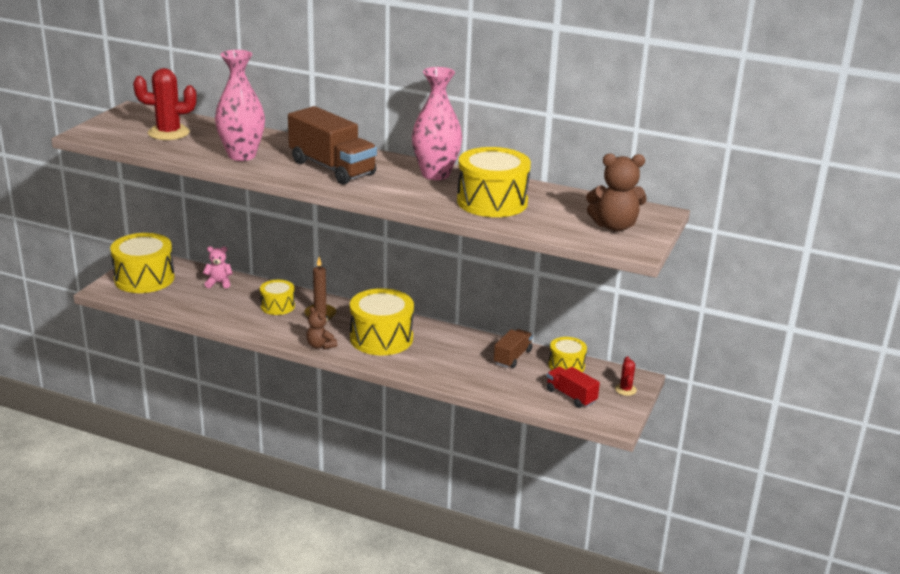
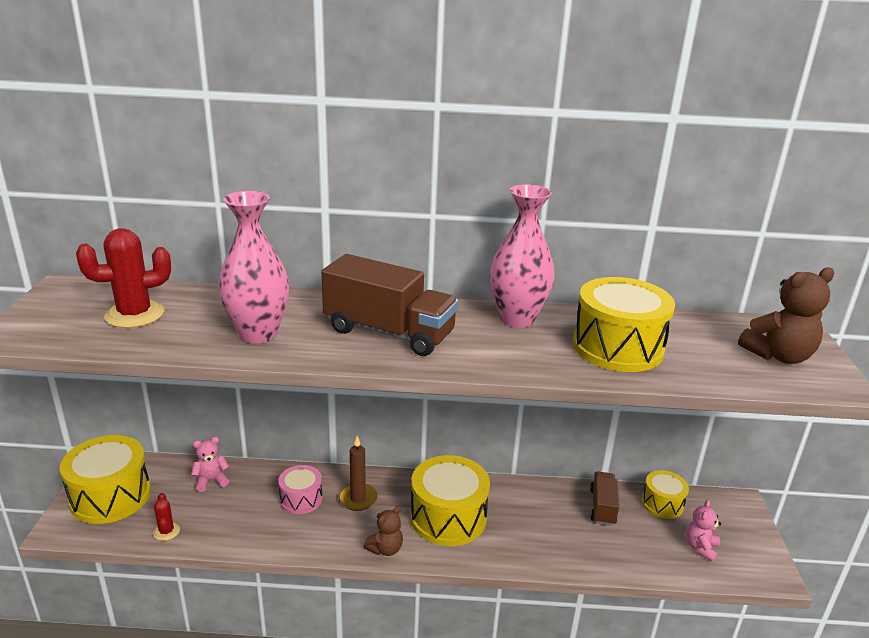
camera: 20 degrees left, 0 degrees up
(277, 306) = (301, 499): yellow drum -> pink drum
(320, 346) = (385, 549): brown teddy bear -> brown teddy bear turned 75 degrees counterclockwise
(571, 396) = (700, 547): red truck -> pink teddy bear
(625, 390) = (742, 522): red cactus -> red cactus (166, 531)

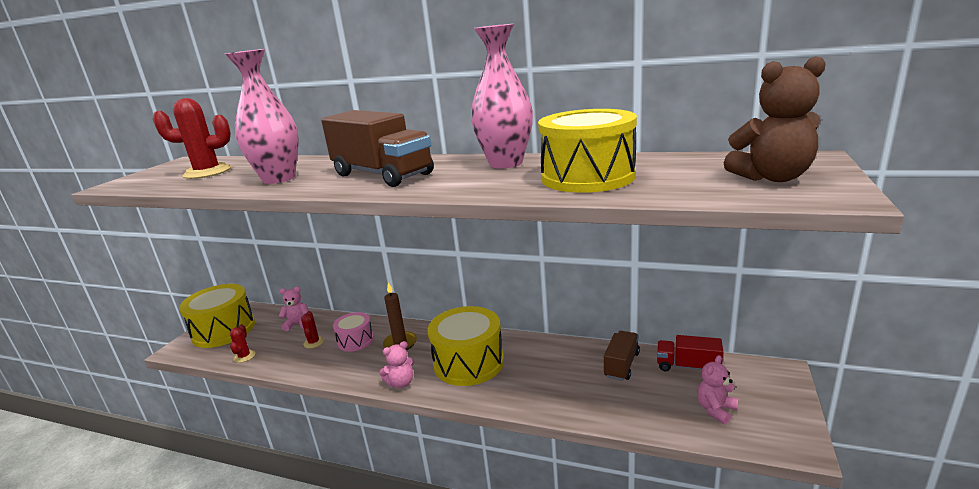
camera: 20 degrees right, 5 degrees down
(248, 505) = (314, 342): none -> red cactus
(385, 549) = (401, 383): brown teddy bear -> pink teddy bear
(662, 504) = (687, 366): yellow drum -> red truck

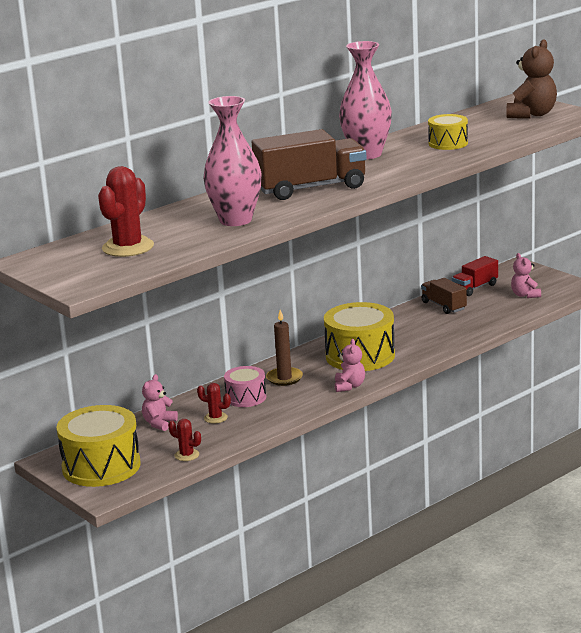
camera: 60 degrees left, 0 degrees up
(588, 177) = (448, 143): yellow drum -> yellow drum, size x0.56

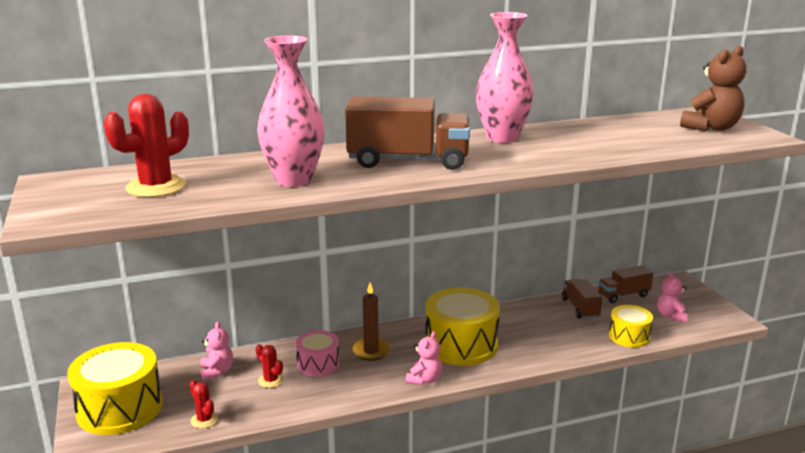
camera: 20 degrees right, 0 degrees up
(159, 423) = (217, 371): pink teddy bear -> pink teddy bear turned 120 degrees clockwise
(448, 143) = (596, 141): yellow drum -> yellow drum (629, 336)
(475, 288) = (623, 295): red truck -> brown truck

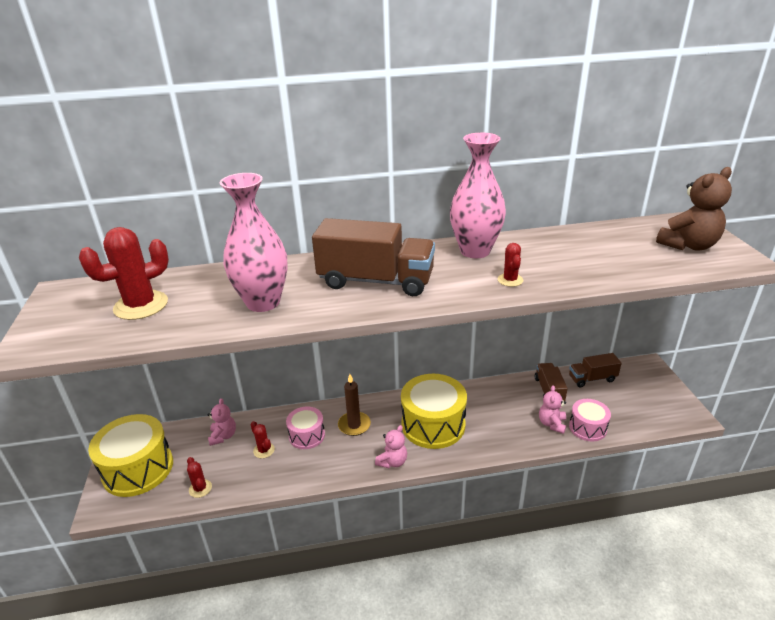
camera: 10 degrees right, 10 degrees up
(546, 156) = (510, 280): none -> red cactus
(629, 336) = (587, 428): yellow drum -> pink drum
(671, 316) = (632, 407): pink teddy bear -> pink teddy bear (552, 424)

